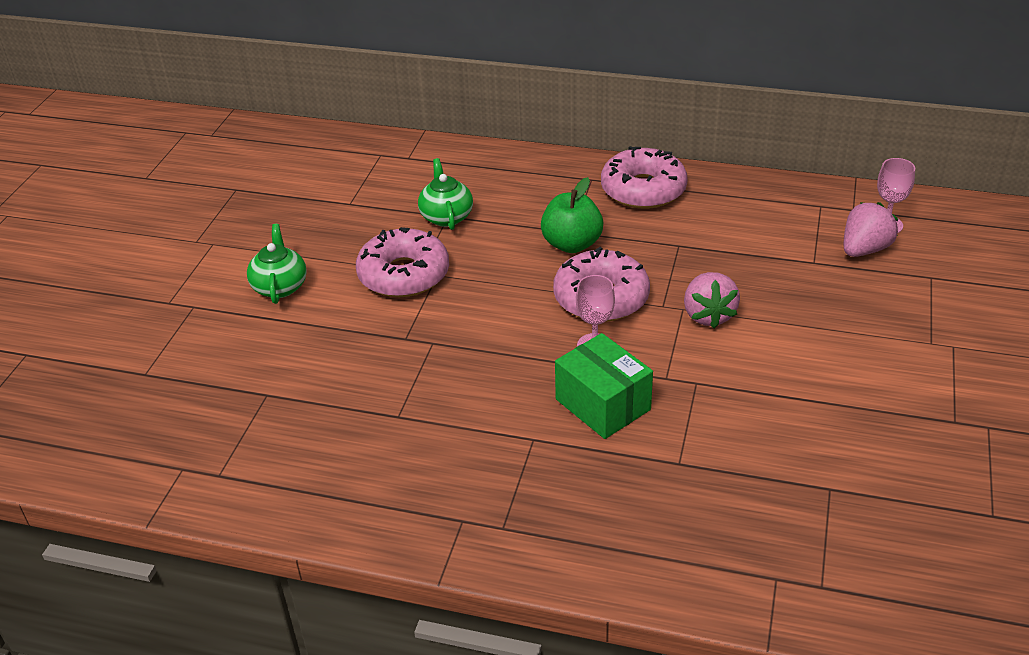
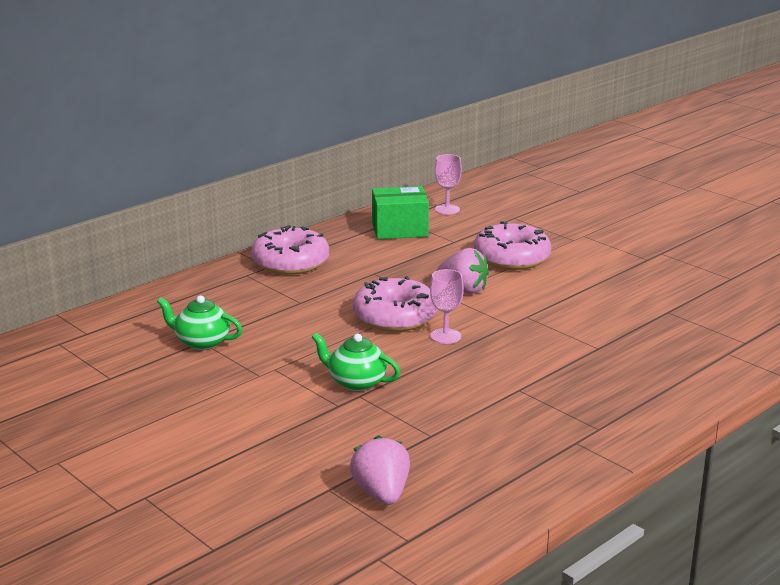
camera: 60 degrees left, 15 degrees down
(280, 286) = (183, 443): green teapot -> green teapot (356, 382)
(404, 275) = (253, 382): pink donut -> pink donut (511, 258)
(572, 244) = (316, 307): green apple -> none
(602, 404) = (512, 353): green box -> green box (399, 229)
(864, 249) = (462, 224): pink strawberry -> pink strawberry (382, 493)

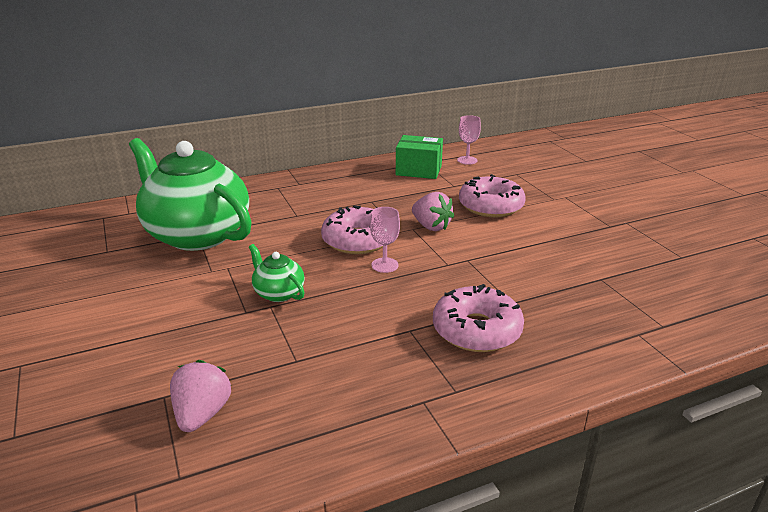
camera: 20 degrees right, 5 degrees up
(201, 342) = (197, 234): green teapot -> green teapot, size x2.38
(290, 262) = (317, 183): pink donut -> pink donut (476, 330)

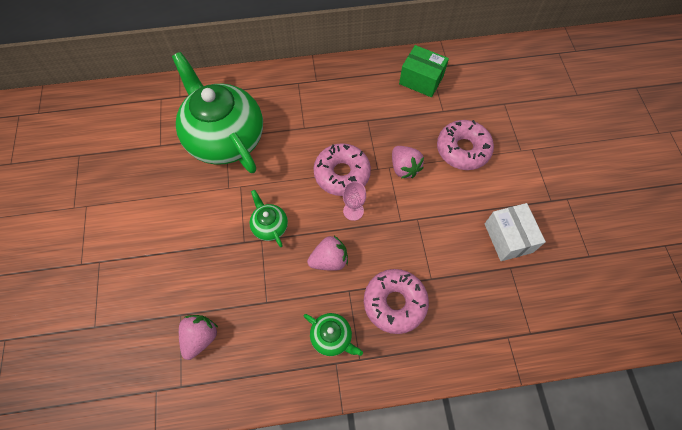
camera: 15 degrees right, 35 degrees up
(371, 308) = (329, 260): none -> pink strawberry
(406, 376) = (332, 337): none -> green teapot
(467, 160) = (469, 72): pink goblet -> none
(582, 257) = (508, 238): none -> white box

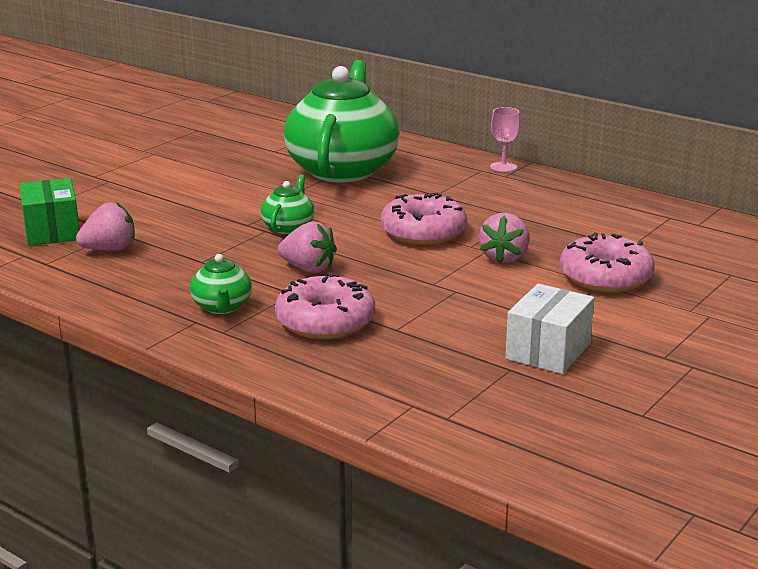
camera: 45 degrees right, 40 degrees down
(353, 211) = (391, 256): pink goblet -> pink goblet (503, 167)
(421, 80) = (639, 219): green box -> green box (52, 231)

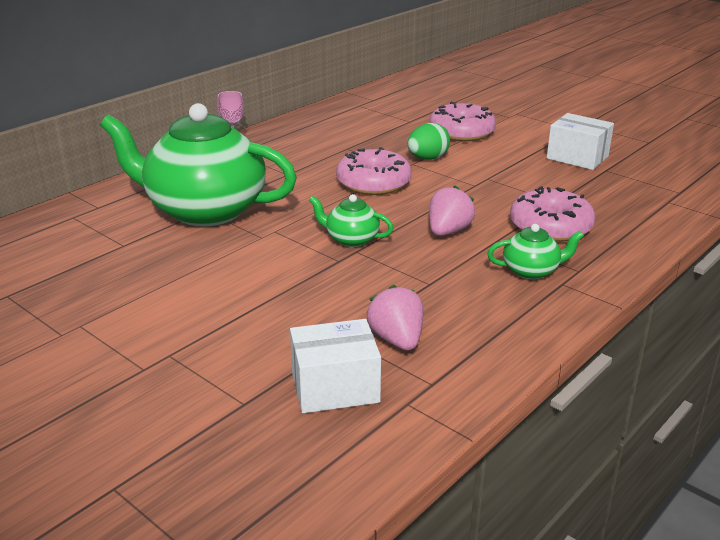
camera: 85 degrees left, 5 degrees up
(52, 231) = (335, 387): green box -> white box
(504, 258) = (427, 158): pink strawberry -> green egg

